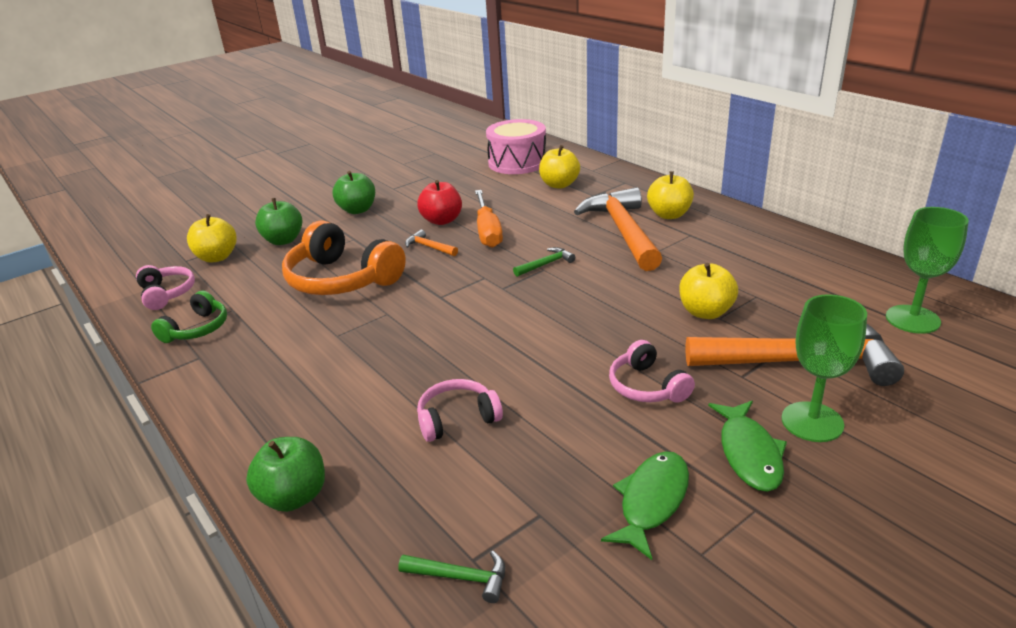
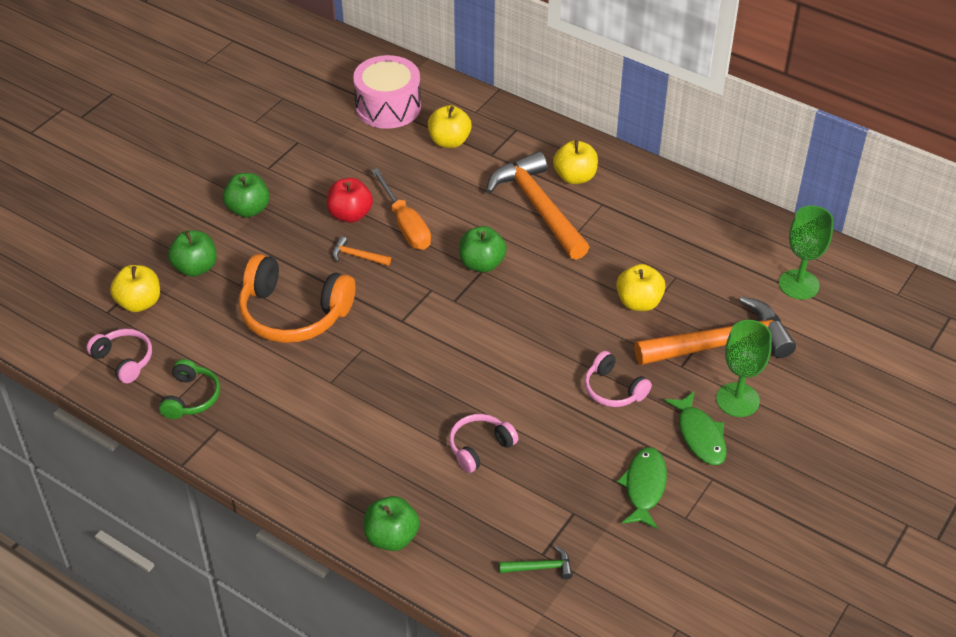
camera: 20 degrees left, 15 degrees up
(546, 264) = (482, 264): green hammer -> green apple

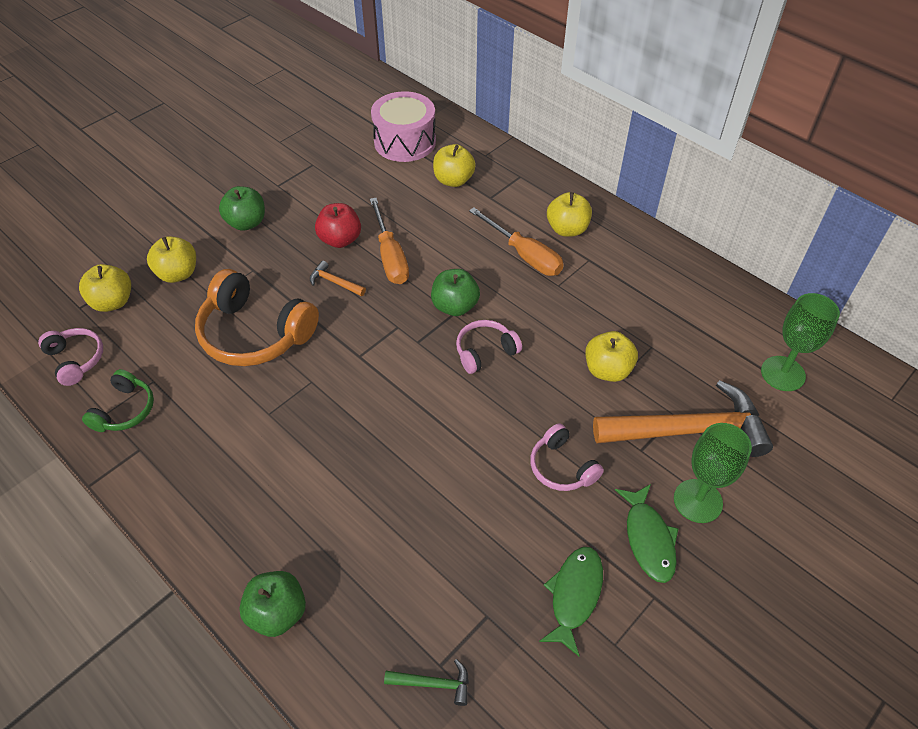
camera: 10 degrees right, 5 degrees up
(195, 268) = (178, 274): green apple -> yellow apple
(480, 447) = (402, 515): pink headphones -> pink headphones (485, 351)
(538, 207) = (524, 255): orange hammer -> orange screwdriver

